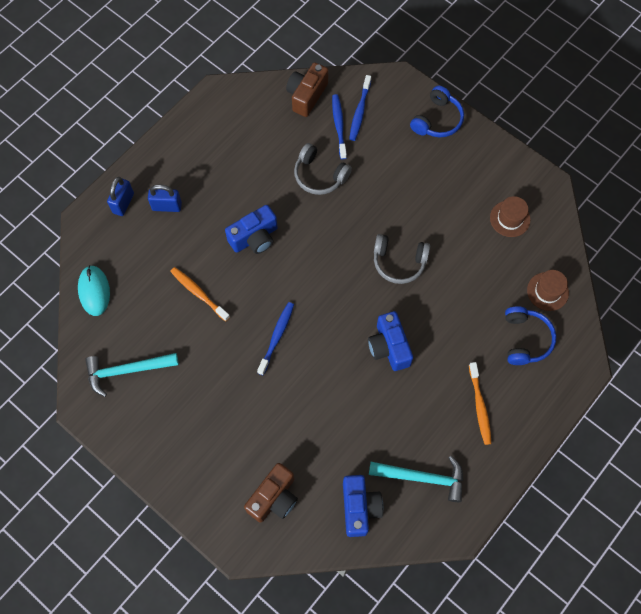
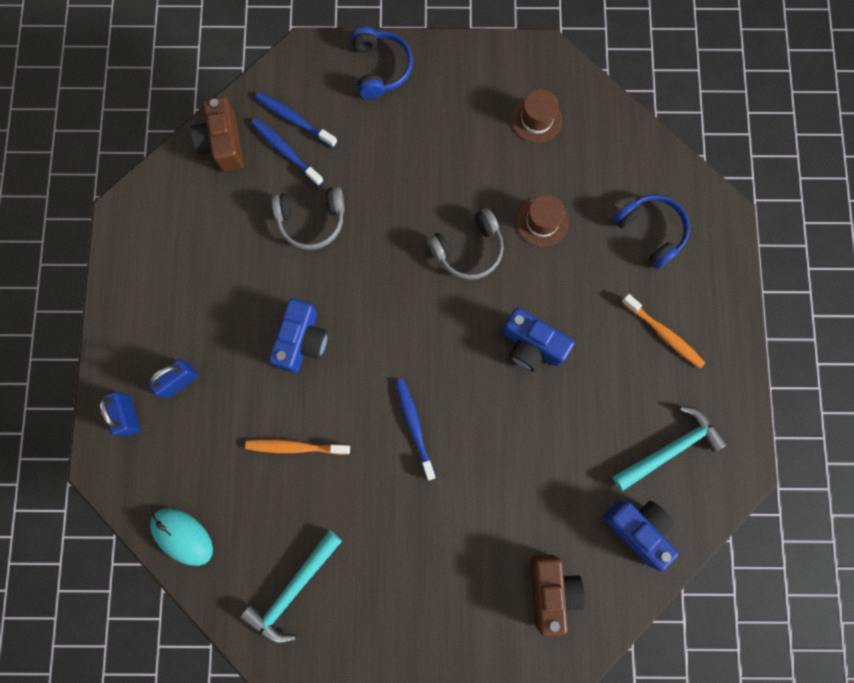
camera: 40 degrees left, 10 degrees up
(359, 112) = (294, 119): blue toothbrush -> blue toothbrush turned 150 degrees clockwise
(547, 291) = (631, 166): brown hat -> brown hat (542, 222)

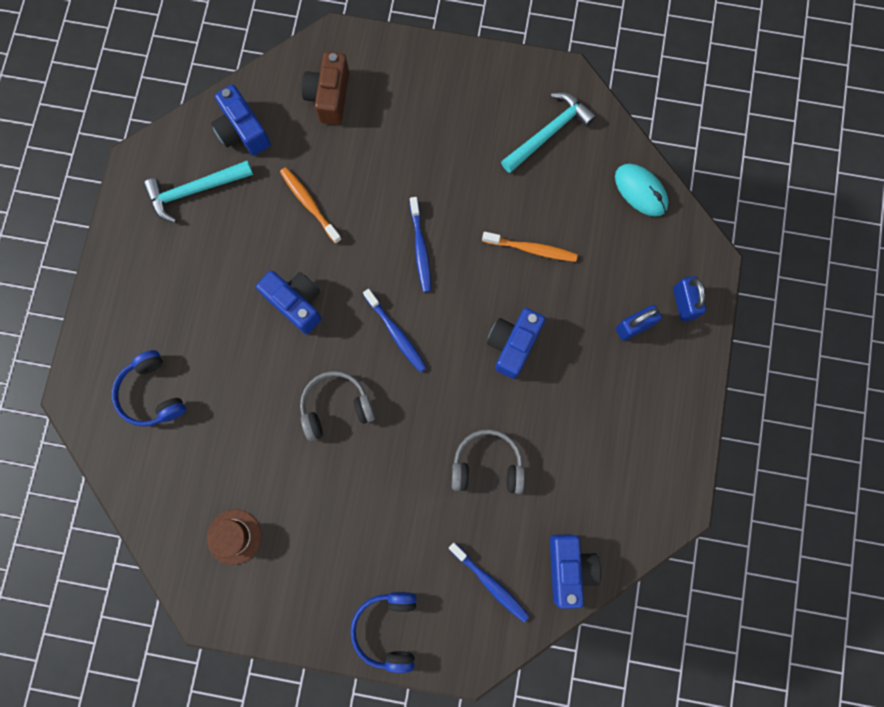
camera: 170 degrees left, 0 degrees up
(223, 143) = (569, 568): brown camera -> blue camera
(285, 151) = (504, 547): blue toothbrush -> blue toothbrush (396, 333)
(542, 222) = (256, 423): brown hat -> none
(664, 334) = (169, 292): orange toothbrush -> orange toothbrush (309, 204)

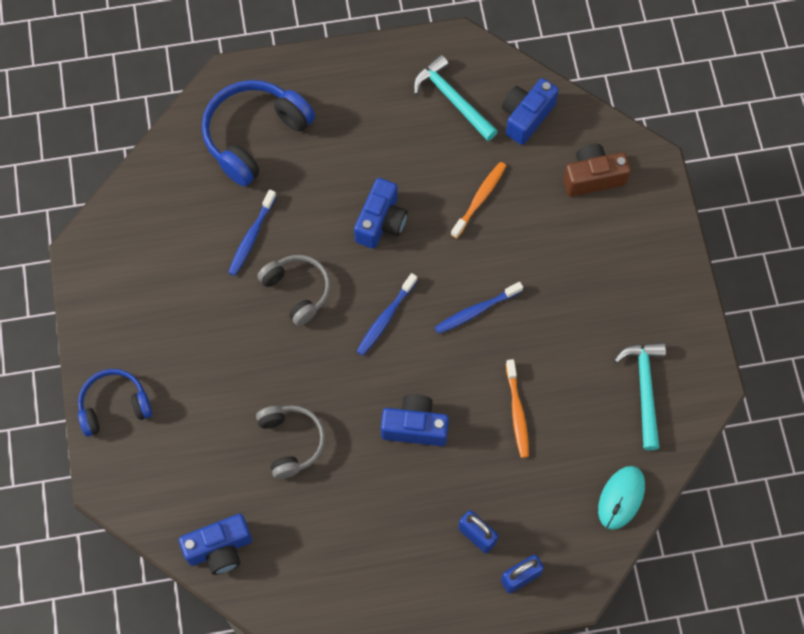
camera: 70 degrees right, 10 degrees down
(152, 393) = (254, 136): blue headphones -> blue headphones, size x1.59
(234, 536) = (153, 249): brown hat -> none
(490, 583) = (183, 481): blue toothbrush -> blue toothbrush (251, 237)
(549, 133) = (644, 389): turquoise hammer -> turquoise hammer turned 120 degrees counterclockwise

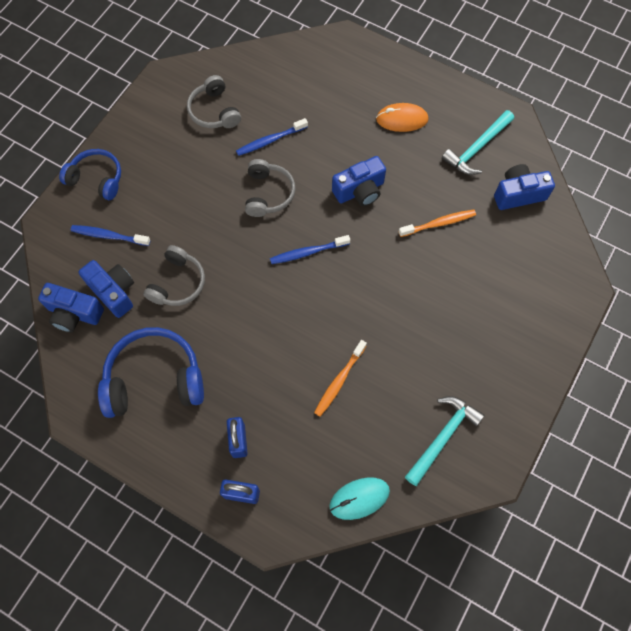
camera: 40 degrees right, 0 degrees up
(168, 248) = (214, 111): none -> grey headphones
(254, 136) = (327, 82): blue headphones -> blue headphones (154, 379)
(359, 121) = (402, 119): none -> orange mouse
(415, 427) = (263, 336): blue camera -> blue camera (113, 292)
(452, 99) = (477, 148): turquoise hammer -> turquoise hammer turned 135 degrees counterclockwise
(476, 311) = (371, 293): blue toothbrush -> blue toothbrush (109, 236)
(593, 177) = (531, 266): brown camera -> none

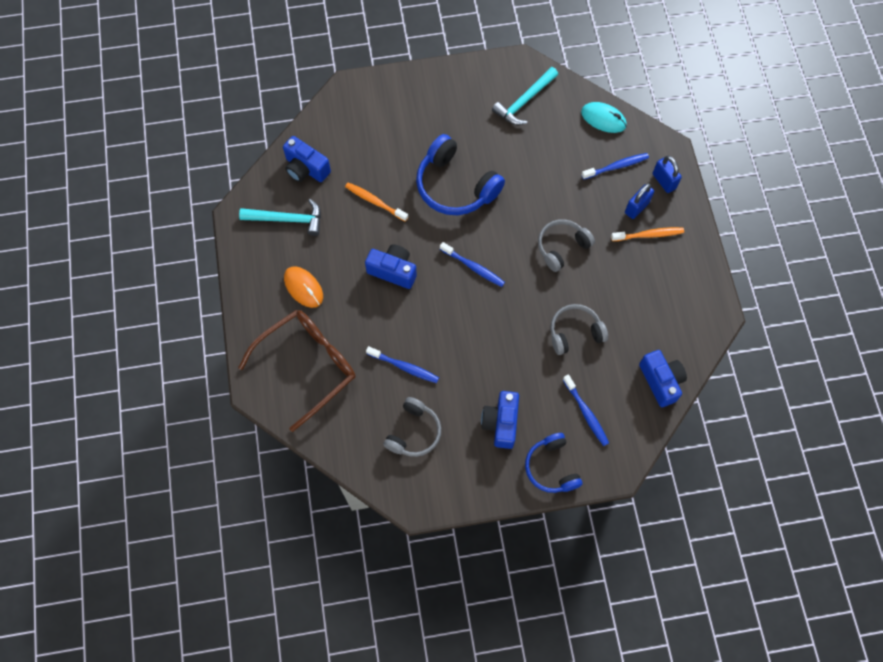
camera: 130 degrees left, 0 degrees up
(113, 292) = (621, 369): blue camera -> blue camera (501, 423)
(154, 379) = (650, 289): blue headphones -> blue headphones (455, 186)
(268, 193) = (451, 331): grey headphones -> grey headphones (562, 247)
(296, 462) = (616, 166): none -> blue toothbrush
(332, 81) = (308, 366): none -> brown glasses
(339, 381) = (545, 180): orange toothbrush -> orange toothbrush (649, 235)
(443, 437) = (524, 101): turquoise hammer -> turquoise hammer turned 45 degrees counterclockwise

